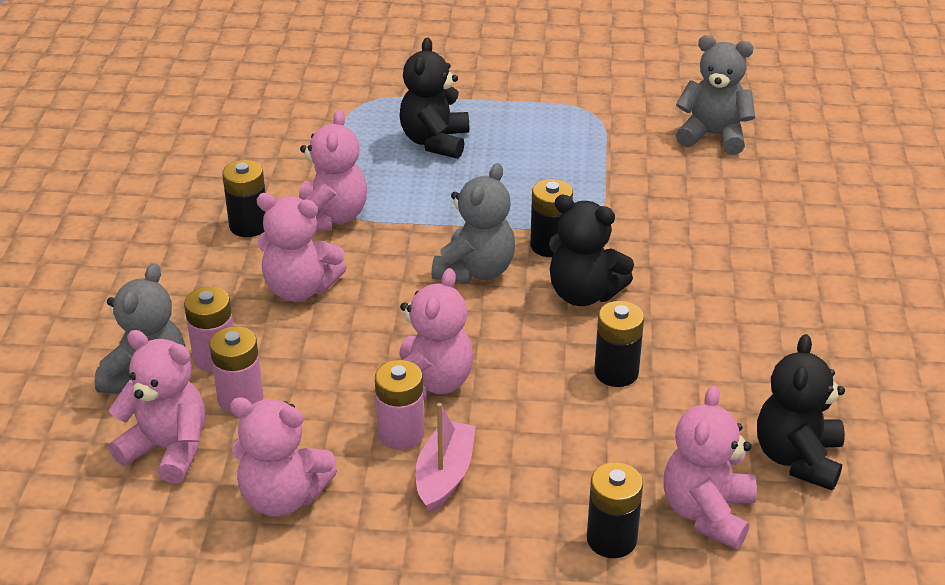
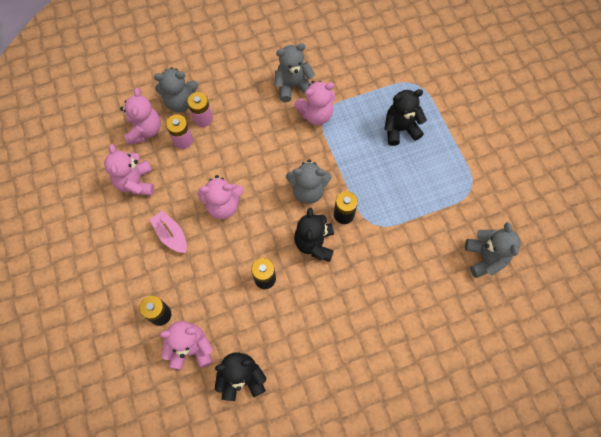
camera: 65 degrees right, 30 degrees up
(249, 226) = (293, 86): black battery -> grey teddy bear
(300, 289) = (260, 127): pink teddy bear -> none
(401, 434) = (188, 208): pink battery -> none
(444, 475) = (171, 235): pink boat -> pink boat turned 120 degrees counterclockwise

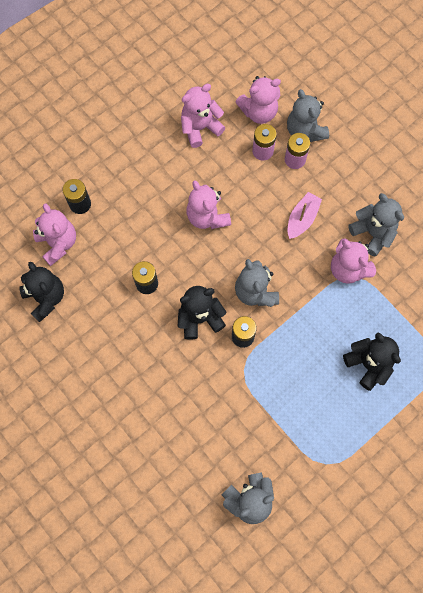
camera: 70 degrees right, 5 degrees up
(171, 235) = (159, 181): pink boat -> pink boat (302, 219)

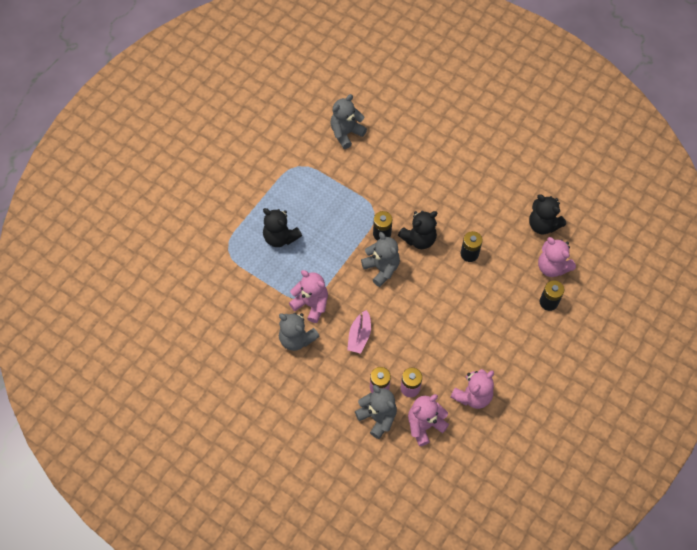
camera: 165 degrees right, 10 degrees down
(207, 216) = (439, 318): pink teddy bear -> none

